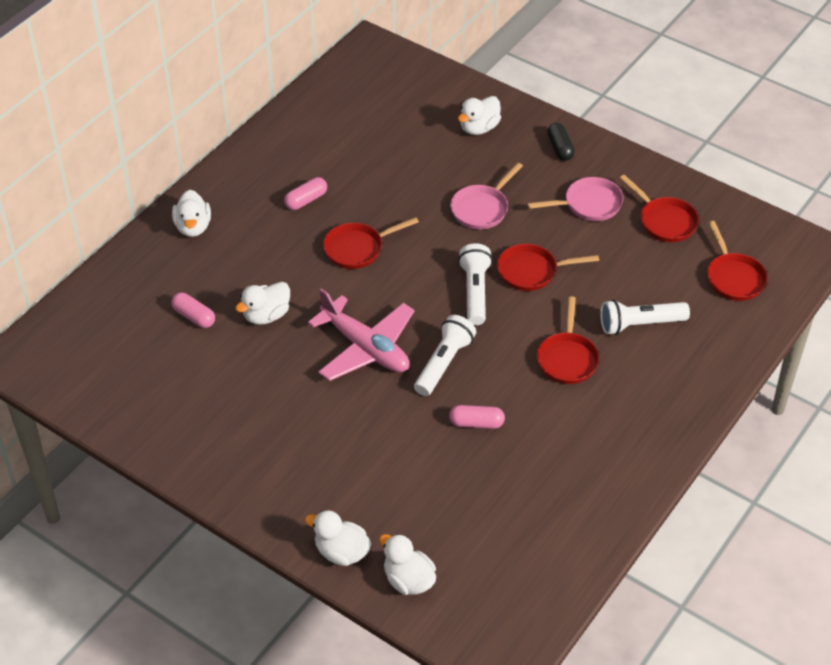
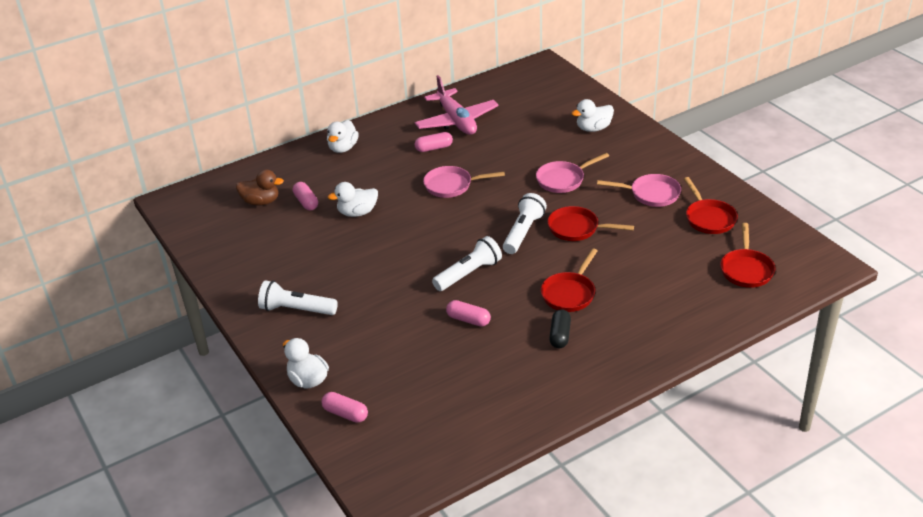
camera: 25 degrees right, 10 degrees down
(136, 331) = (261, 202): none -> brown duck
(357, 249) = (451, 185): red pan -> pink pan
(365, 348) = (416, 250): pink plane -> pink plane (456, 121)
(408, 580) = (345, 414): white duck -> pink capsule
(560, 148) = (650, 153): black capsule -> black capsule (560, 335)
(639, 324) = (645, 284): white flashlight -> white flashlight (296, 309)

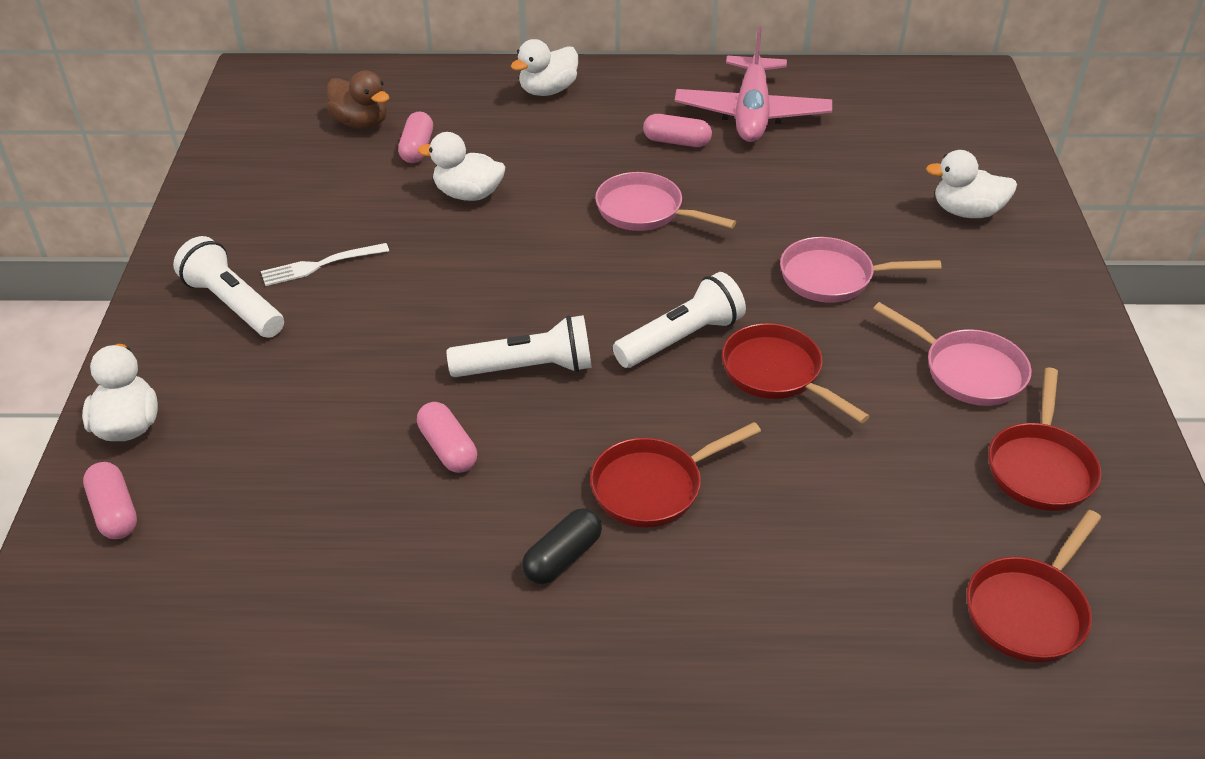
camera: 30 degrees right, 5 degrees up
(320, 274) = (320, 265): none -> white fork

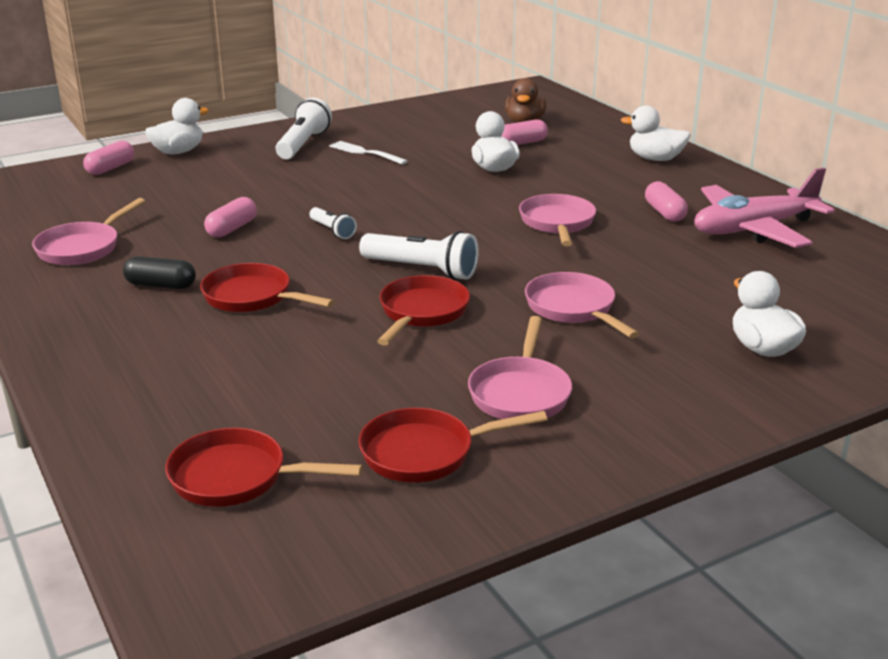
camera: 60 degrees right, 15 degrees down
(384, 608) = (82, 248): none -> pink pan
(527, 368) = (332, 231): white flashlight -> white flashlight, size x0.57

